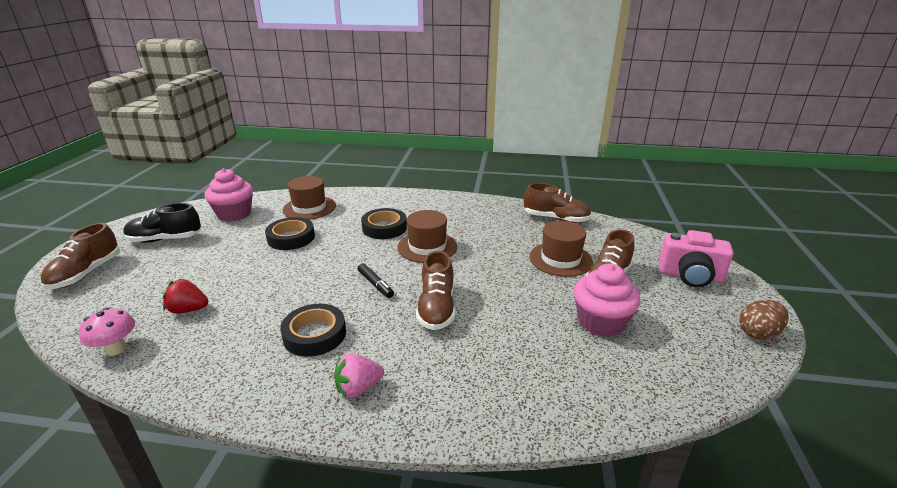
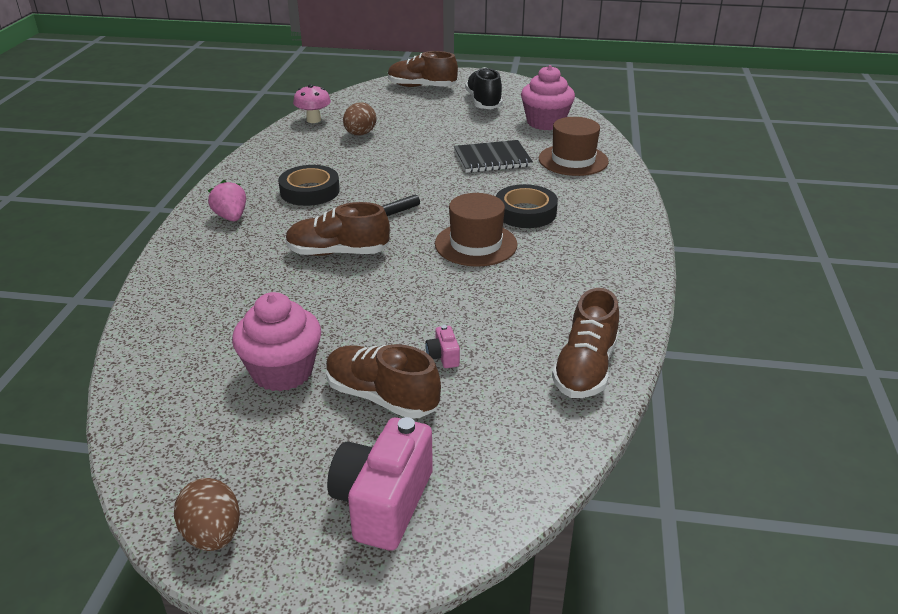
camera: 90 degrees right, 5 degrees up
(188, 310) = (360, 134): red strawberry -> brown egg
(291, 238) = (492, 159): black tape -> black notebook
(560, 259) = (443, 356): brown hat -> pink camera

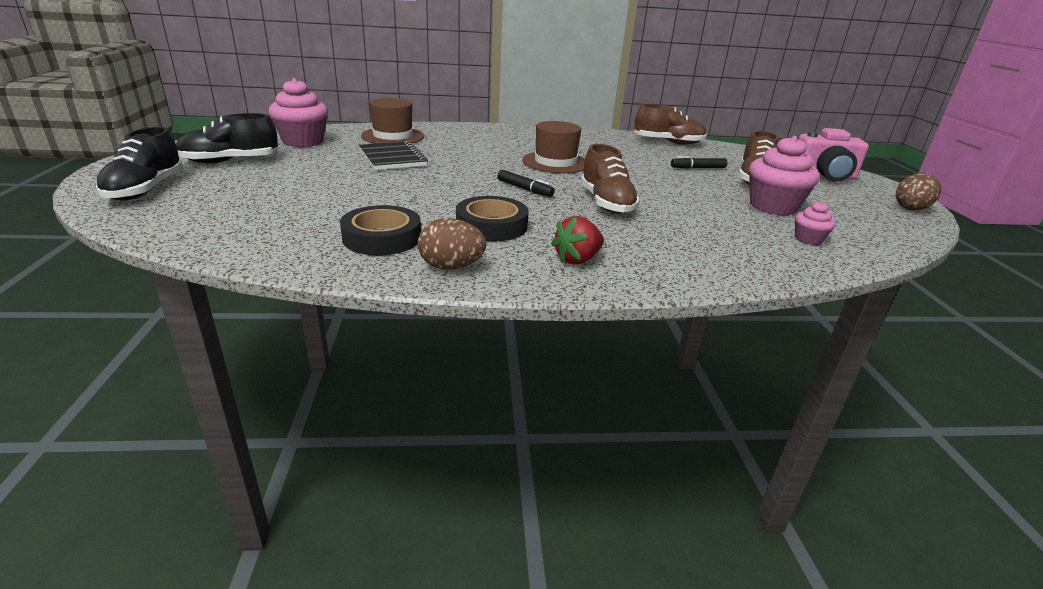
camera: 105 degrees left, 5 degrees down
(188, 358) = (808, 239): none -> pink cupcake
(231, 217) = (577, 259): pink strawberry -> red strawberry
(313, 120) = (253, 246): pink mushroom -> none
(360, 134) = (318, 213): brown egg -> brown egg (451, 267)
(421, 87) = (146, 190): brown shoe -> black shoe
(443, 356) = (698, 168): pink camera -> black marker
(525, 212) = (495, 150): black tape -> black tape (382, 238)

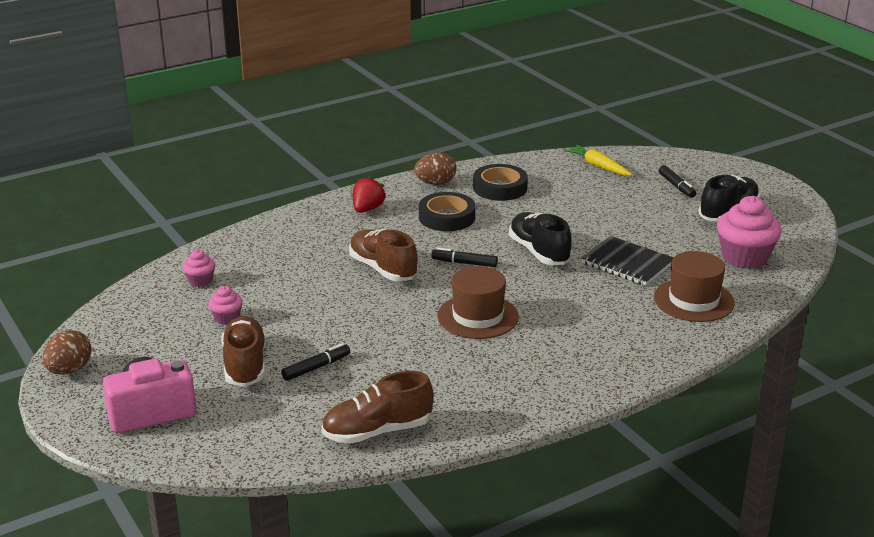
camera: 155 degrees right, 0 degrees up
(146, 190) = (703, 173): black shoe -> black shoe (539, 252)
(206, 187) = (676, 186): none -> black marker
(219, 227) = (598, 166): none -> yellow carrot
(773, 206) = (227, 318): pink cupcake -> pink cupcake, size x0.50

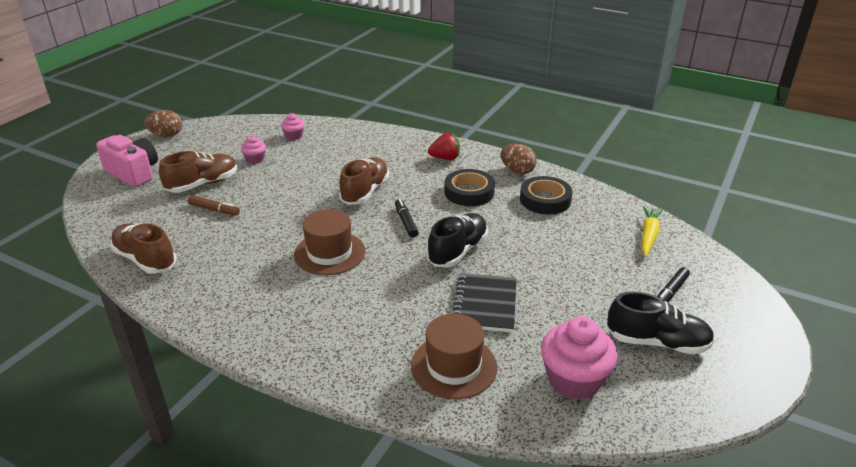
camera: 60 degrees right, 5 degrees up
(316, 367) = (214, 210): black marker -> brown marker

